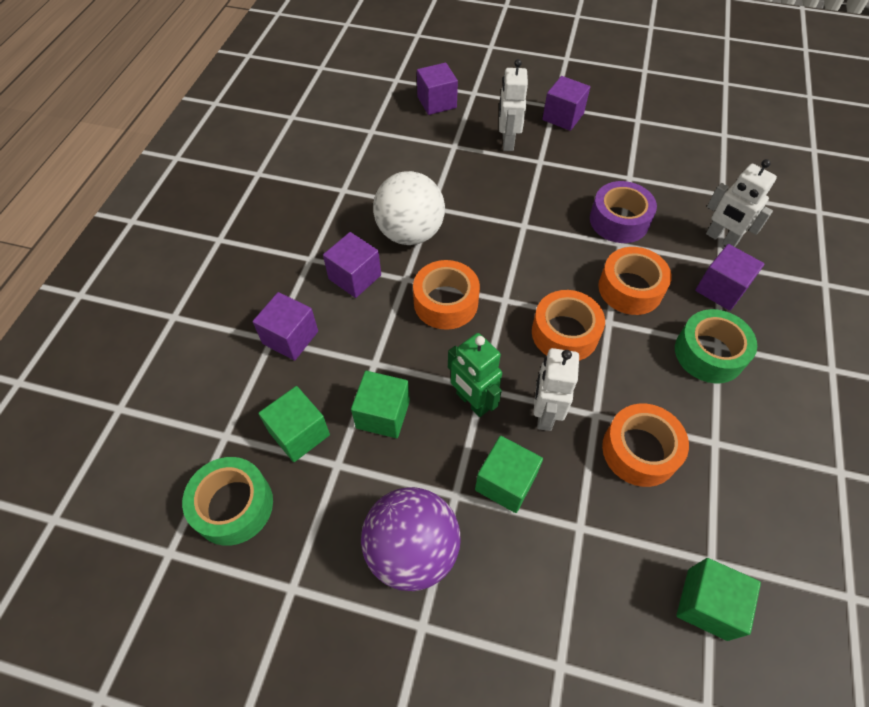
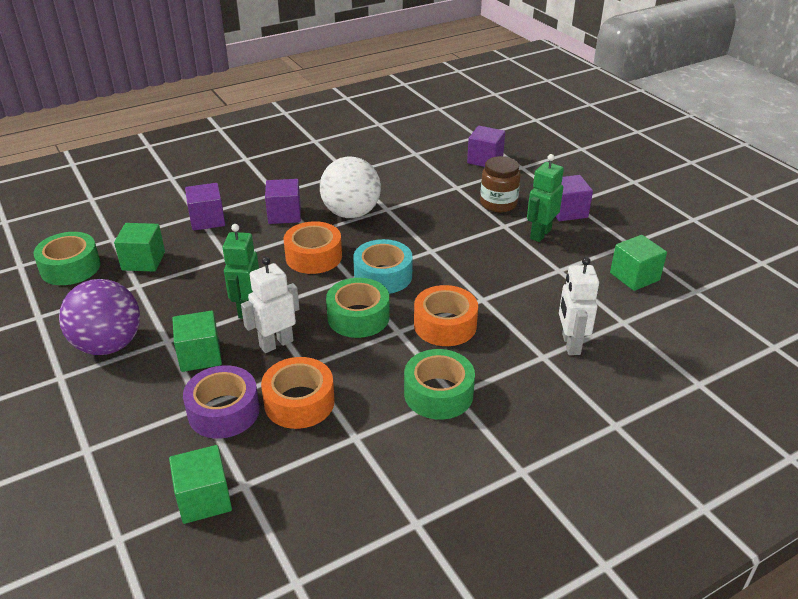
camera: 45 degrees right, 20 degrees down
(383, 414) = (193, 281): green cube -> green cube (634, 276)
(507, 142) = (498, 203): white robot -> brown jar
(525, 278) = (383, 276): none -> turquoise tape
(565, 333) = (358, 317): orange tape -> green tape
(574, 152) = (540, 234): none -> green robot
(619, 220) = (505, 287): purple tape -> purple tape (223, 411)
(721, 289) = (515, 369): purple cube -> none

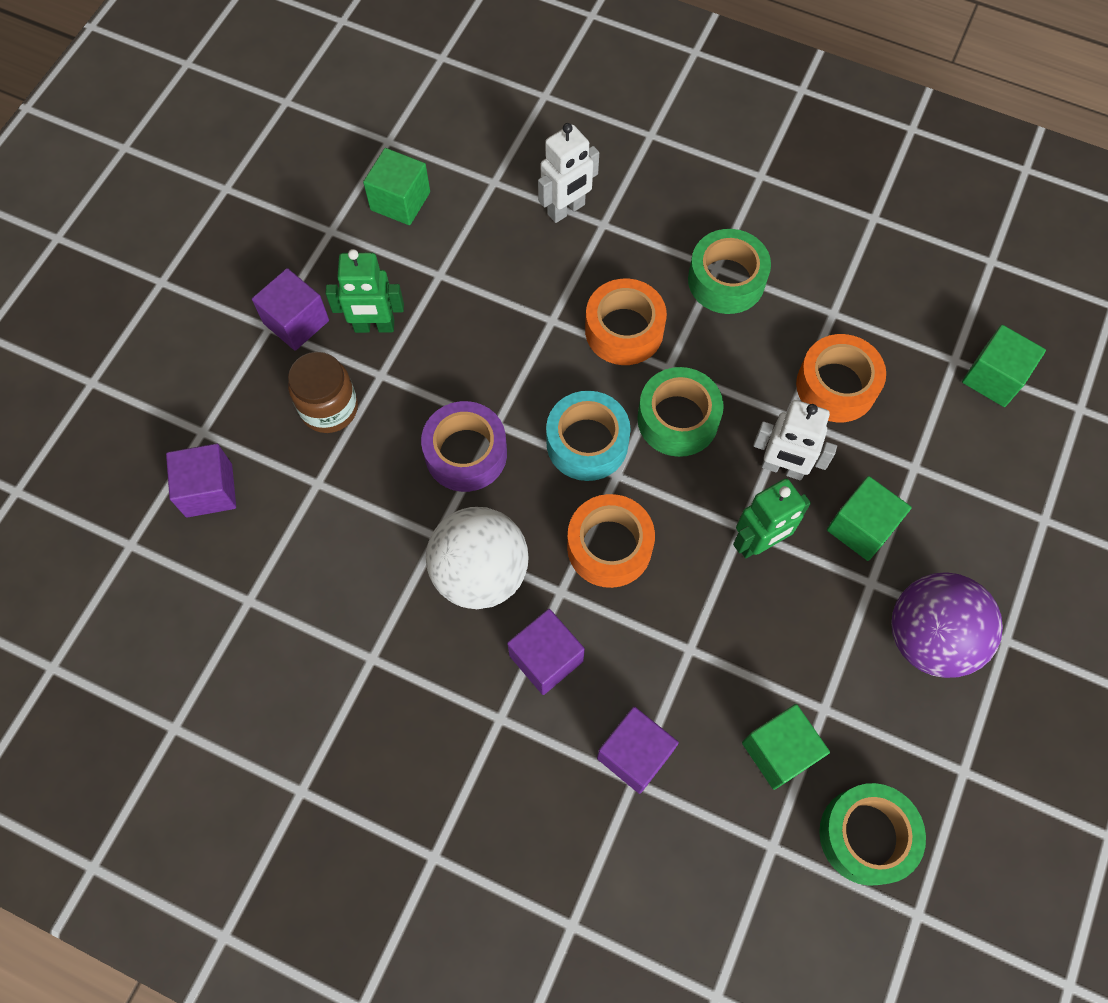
camera: 125 degrees left, 30 degrees up
(223, 411) = (903, 441): purple tape -> purple tape (466, 453)

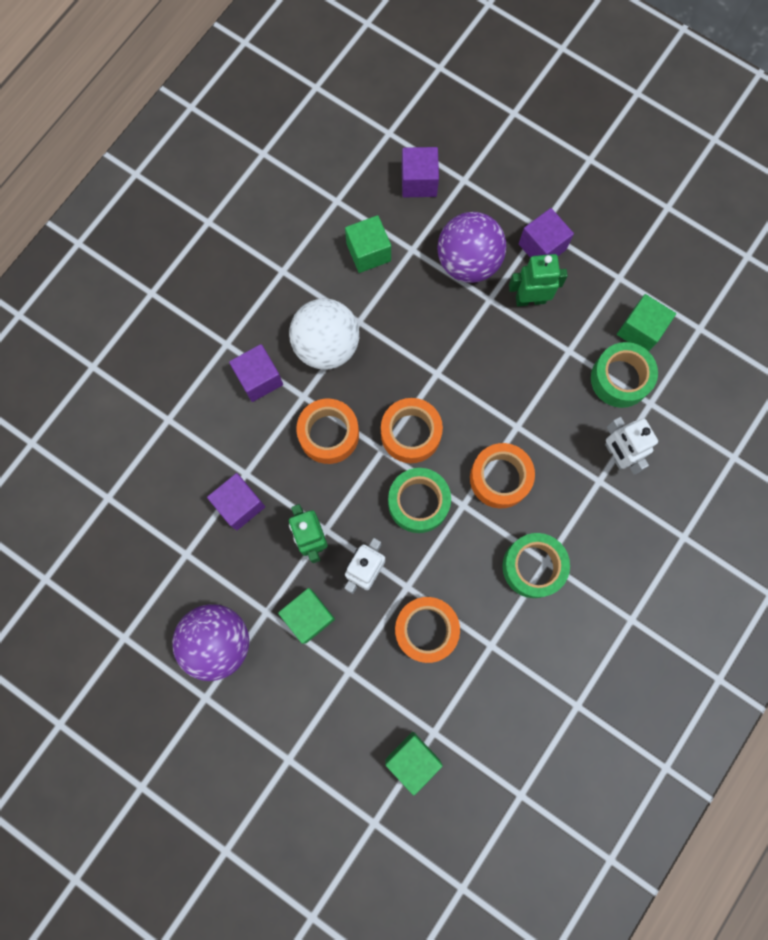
camera: 100 degrees right, 10 degrees up
(329, 408) = (468, 262): brown jar -> purple ball
(374, 326) = (530, 299): green robot -> green robot turned 75 degrees clockwise
(466, 453) = (417, 349): purple tape -> none
(587, 443) = (410, 433): turquoise tape -> orange tape
(634, 754) = (184, 423): purple cube -> purple cube (239, 505)
(779, 751) = (165, 516): green cube -> green cube (368, 252)
(866, 836) = (99, 559): green tape -> green tape (620, 379)

